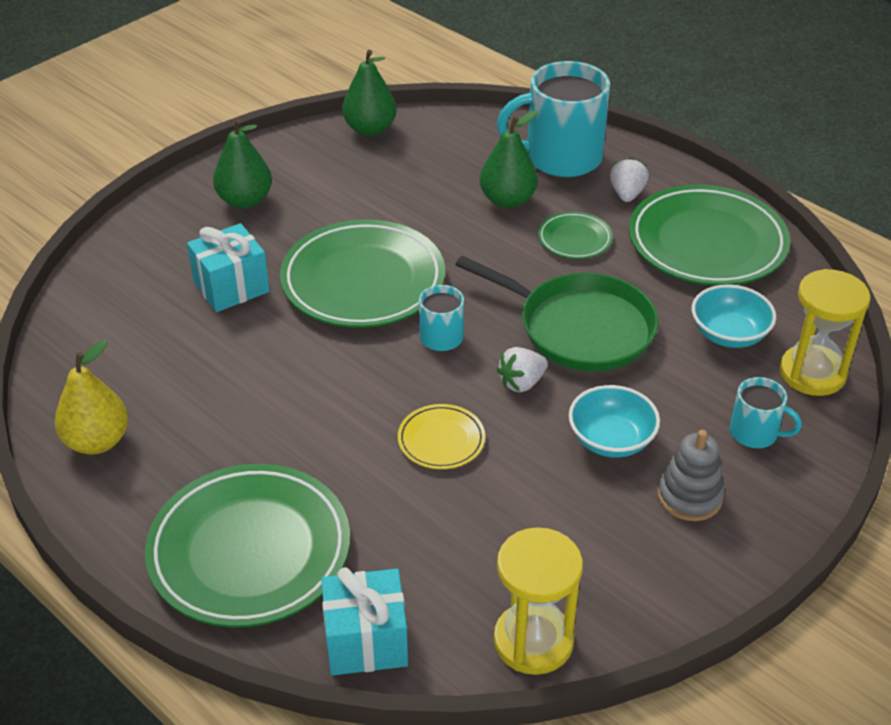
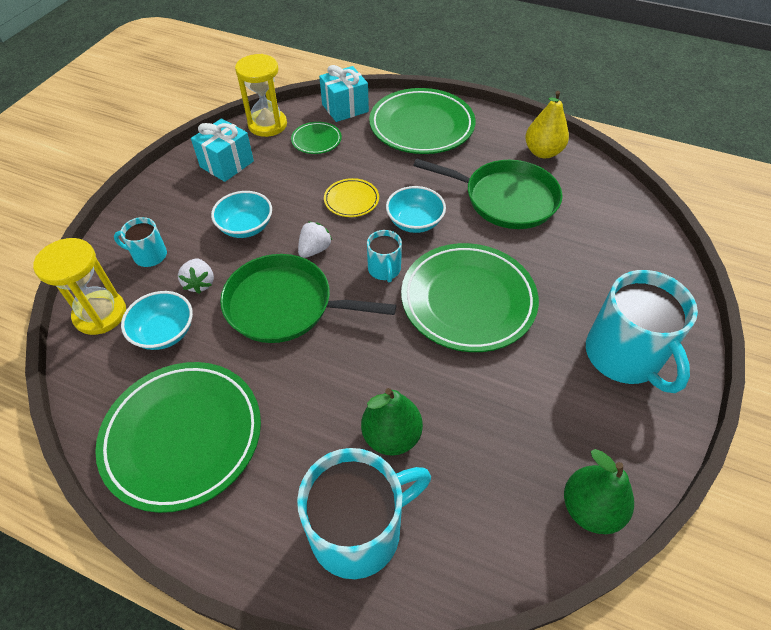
camera: 160 degrees right, 10 degrees up
(220, 383) = (505, 199): none -> green pan
(231, 287) = (558, 267): turquoise gift -> turquoise gift (227, 164)
(245, 200) = (624, 356): green pear -> turquoise mug
(368, 384) = (415, 222): none -> turquoise bowl
(574, 239) = (311, 401): green plate -> green plate (316, 140)
(627, 194) = (272, 487): white strawberry -> white strawberry (200, 283)
(689, 496) = (193, 206): grey stacking toy -> none

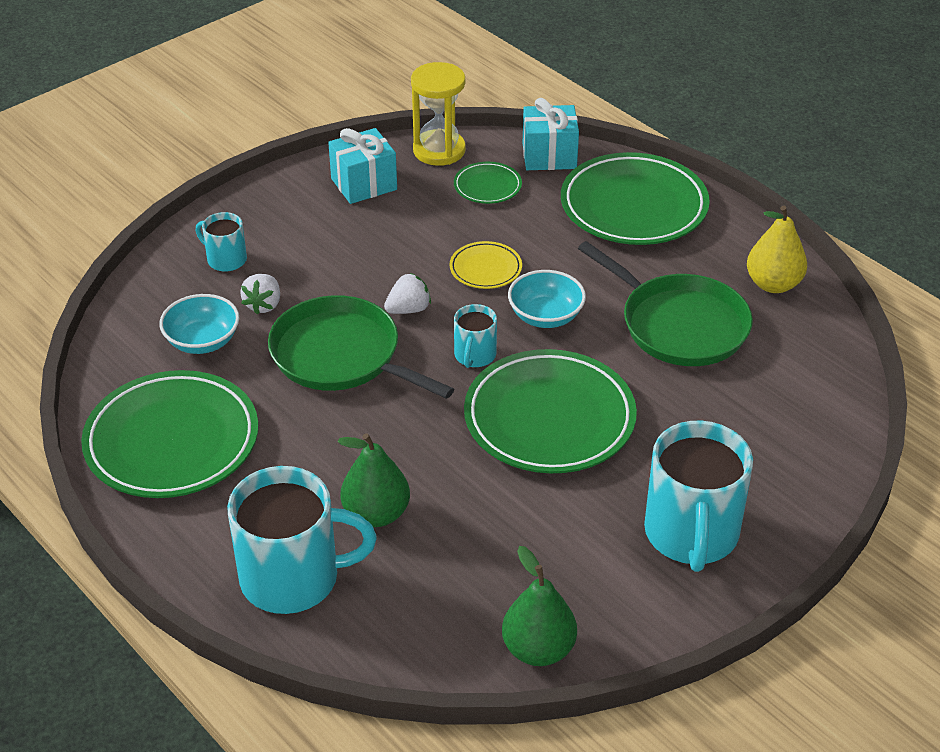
camera: 25 degrees right, 10 degrees down
(100, 314) = (148, 302): yellow hourglass -> none
(246, 227) = (345, 261): turquoise bowl -> none

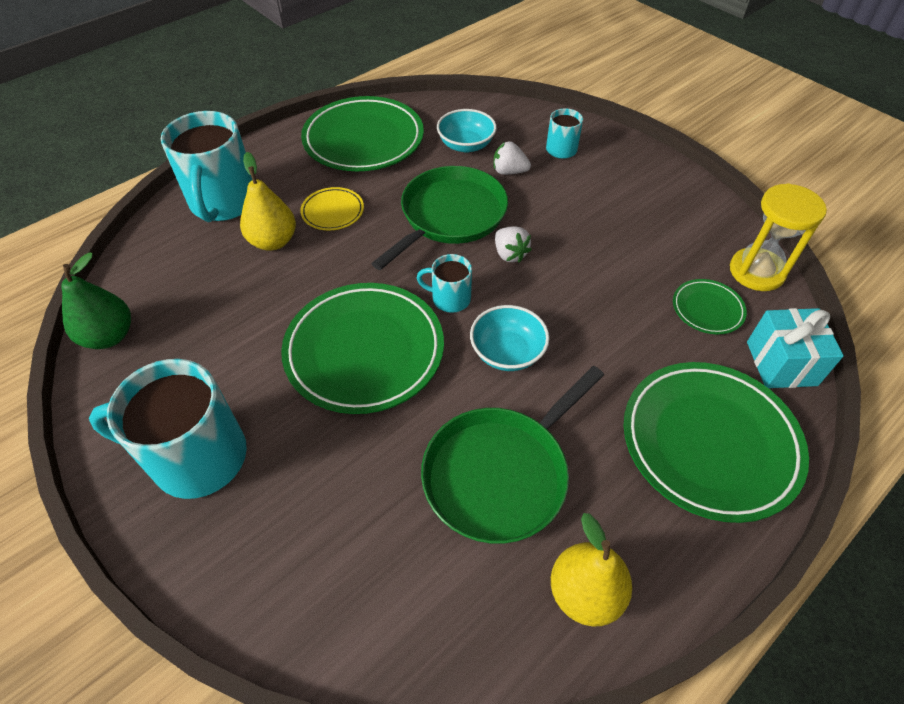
camera: 90 degrees right, 10 degrees up
(364, 184) = (683, 221): turquoise gift -> none
(376, 514) = (273, 241): green pear -> yellow pear
(485, 269) = (573, 307): yellow plate -> yellow plate (333, 212)

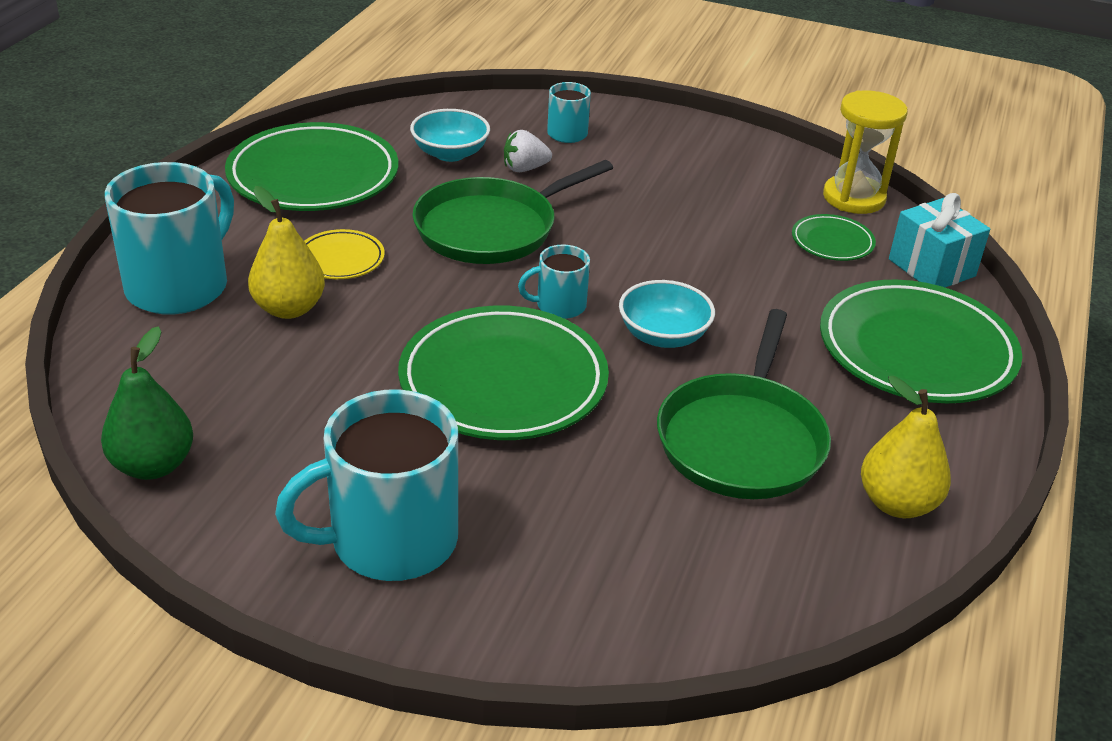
camera: 30 degrees left, 15 degrees down
(223, 202) = (180, 286): turquoise mug -> turquoise mug turned 120 degrees counterclockwise
(450, 216) = (491, 228): green pan -> green pan turned 135 degrees counterclockwise
(510, 254) = (592, 247): white strawberry -> none

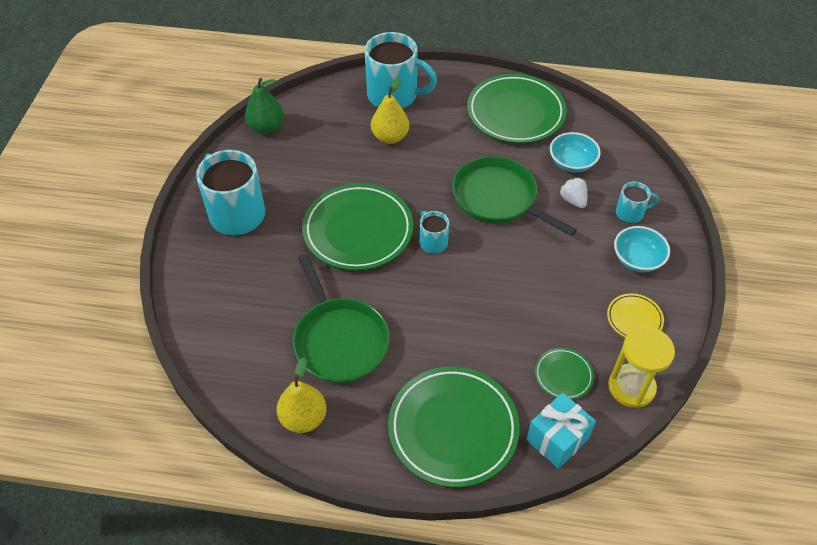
camera: 80 degrees right, 15 degrees up
(340, 259) = (440, 144): yellow plate -> yellow plate (634, 319)
(663, 336) = (421, 293): turquoise bowl -> turquoise bowl (637, 259)
(742, 439) = (339, 340): green pan -> green pan turned 120 degrees counterclockwise

